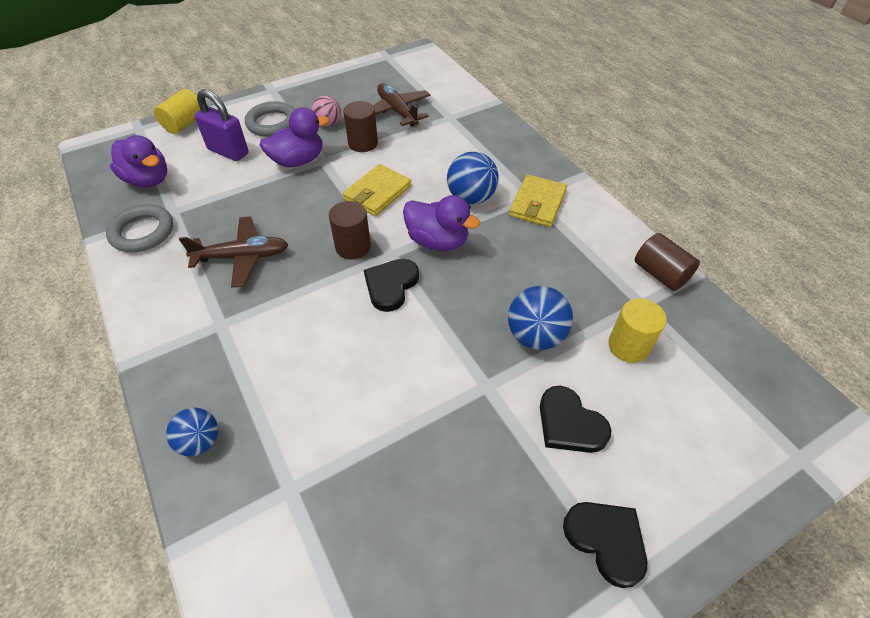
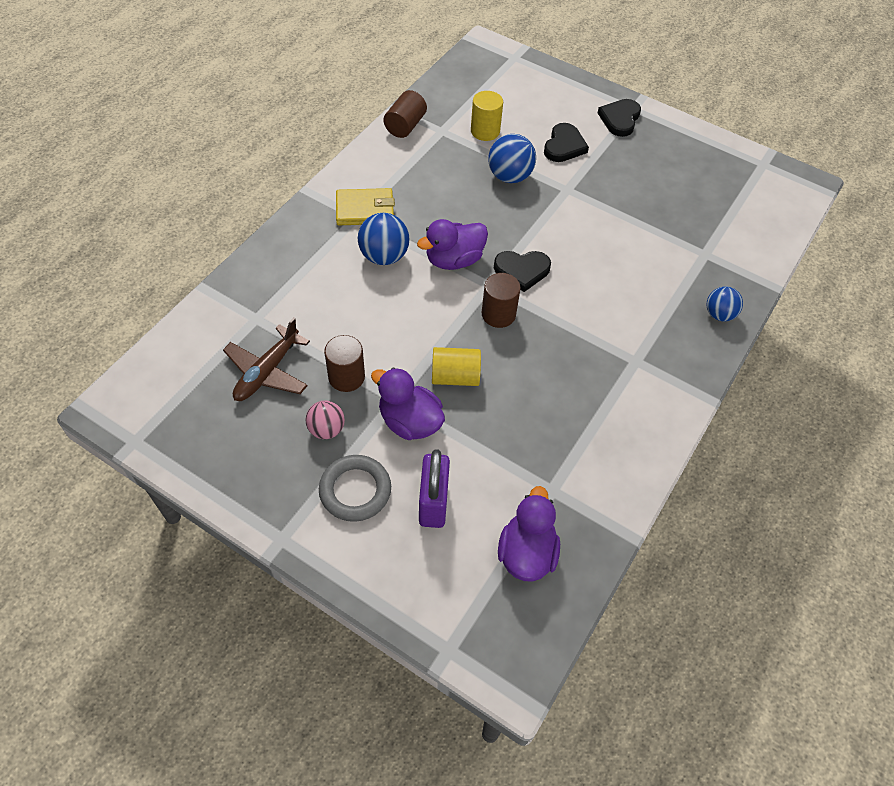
camera: 120 degrees left, 5 degrees up
(142, 232) = (594, 495): grey ring -> none
(184, 124) = (409, 595): yellow cylinder -> yellow cylinder (455, 376)
(242, 257) = (564, 389): brown plane -> none
(377, 193) = (419, 328): yellow wallet -> none
(437, 241) = (454, 260): purple duck -> purple duck turned 120 degrees counterclockwise

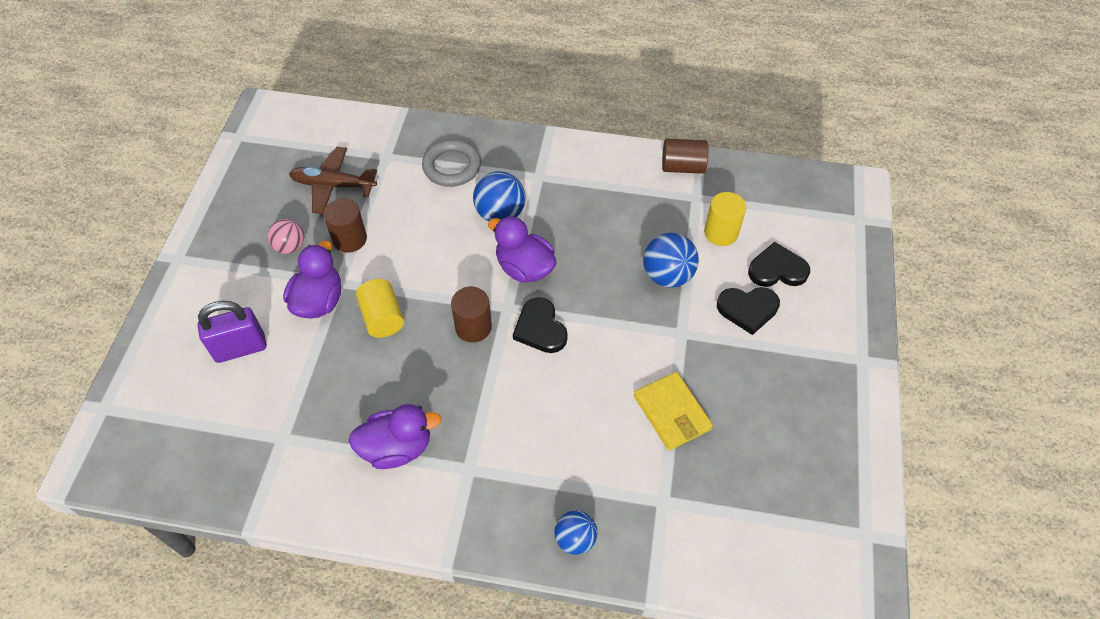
camera: 70 degrees right, 0 degrees up
(355, 490) = (236, 288): grey ring -> grey ring (452, 166)
(365, 210) = (550, 179): yellow wallet -> yellow wallet (672, 413)
(526, 553) = (209, 437): purple duck -> purple duck (397, 448)
(620, 119) = (832, 351): black heart -> black heart (777, 269)

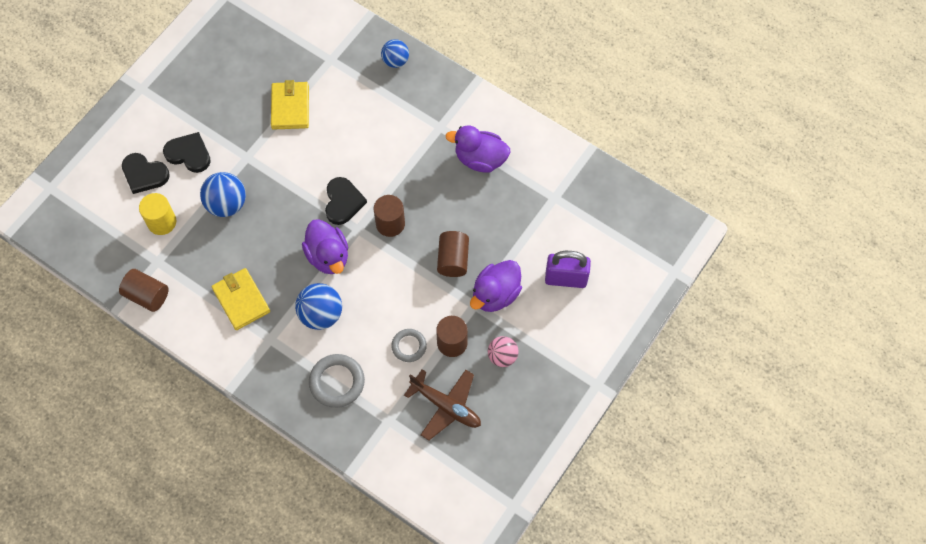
camera: 155 degrees left, 10 degrees up
(382, 317) = (453, 259): yellow cylinder -> brown cylinder
(394, 220) = (409, 346): none -> grey ring
(588, 196) = (241, 300): none -> yellow wallet

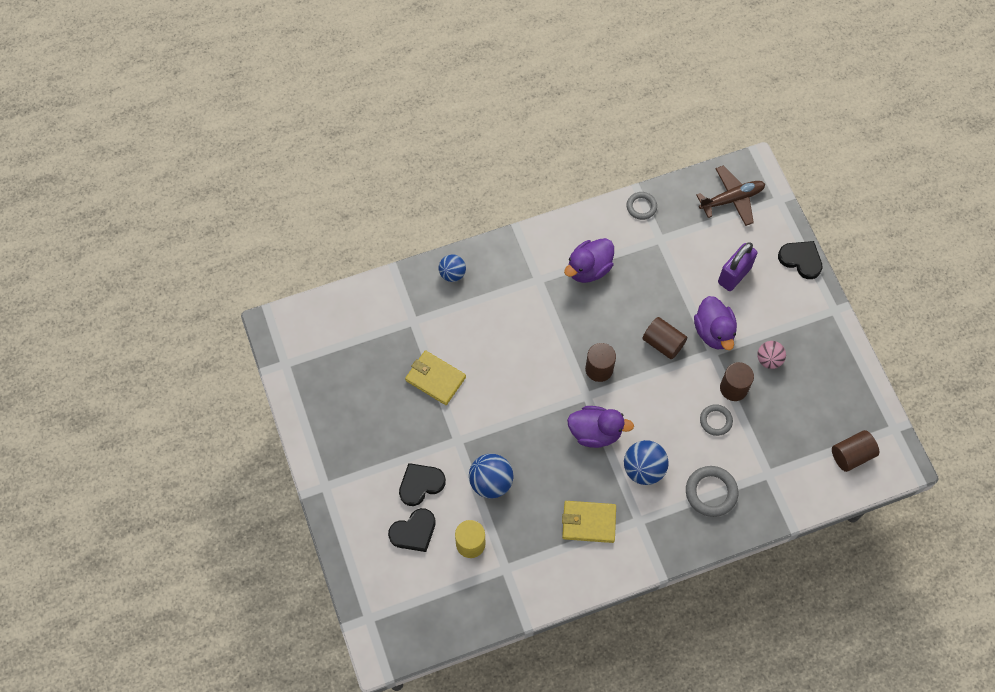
camera: 55 degrees left, 0 degrees up
(147, 295) = (532, 595): brown cylinder -> brown cylinder (851, 455)
(343, 202) = (554, 392): black heart -> black heart (801, 260)
(446, 406) = (784, 425): brown plane -> brown plane (732, 199)
(574, 164) = (641, 207): none -> grey ring

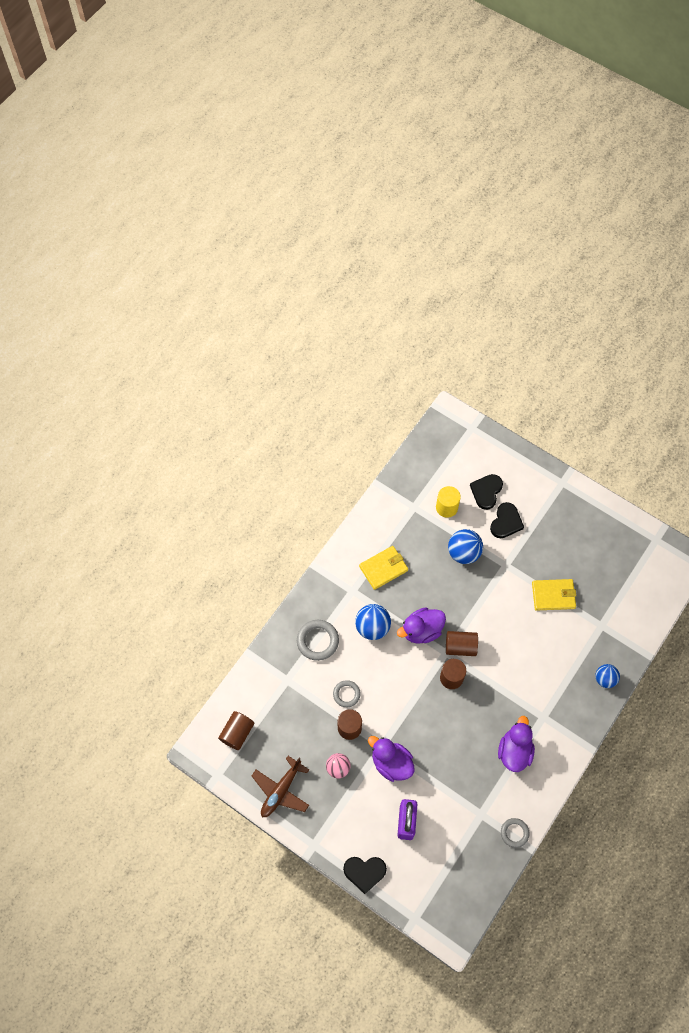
camera: 145 degrees right, 0 degrees up
(663, 343) = (421, 728): brown cylinder -> brown cylinder (460, 647)
(732, 199) = (451, 891): brown plane -> brown plane (281, 790)

